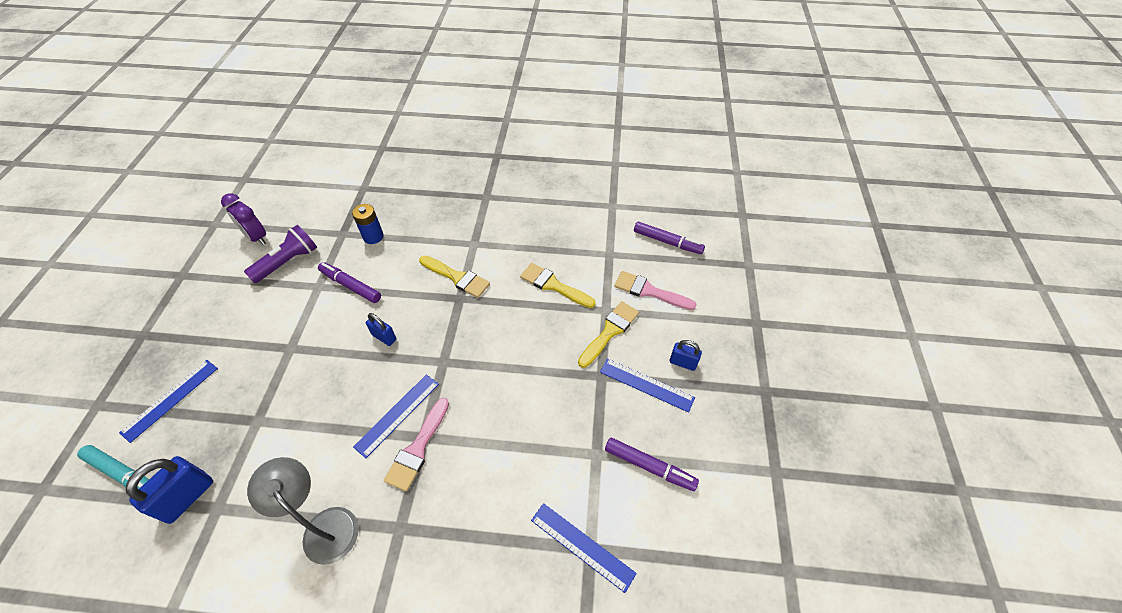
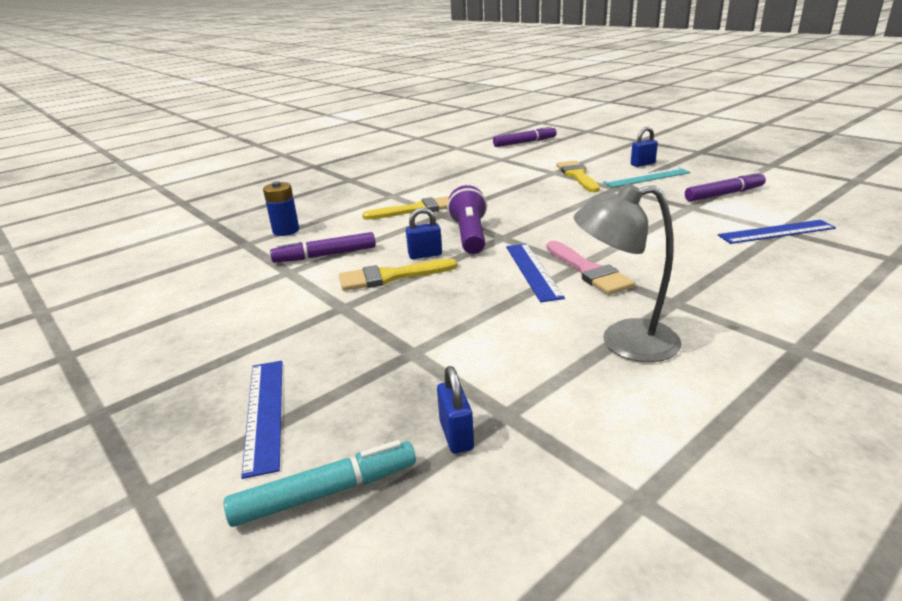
camera: 45 degrees left, 25 degrees down
(187, 497) = (456, 435): blue padlock -> blue padlock, size x0.60
(257, 237) = (134, 289): purple clock -> none
(288, 262) = (216, 280): purple flashlight -> purple flashlight (470, 235)
(553, 285) = (497, 181): yellow brush -> yellow brush (390, 276)
(646, 385) = (646, 178): blue ruler -> turquoise ruler
(649, 291) = (560, 157): pink brush -> none

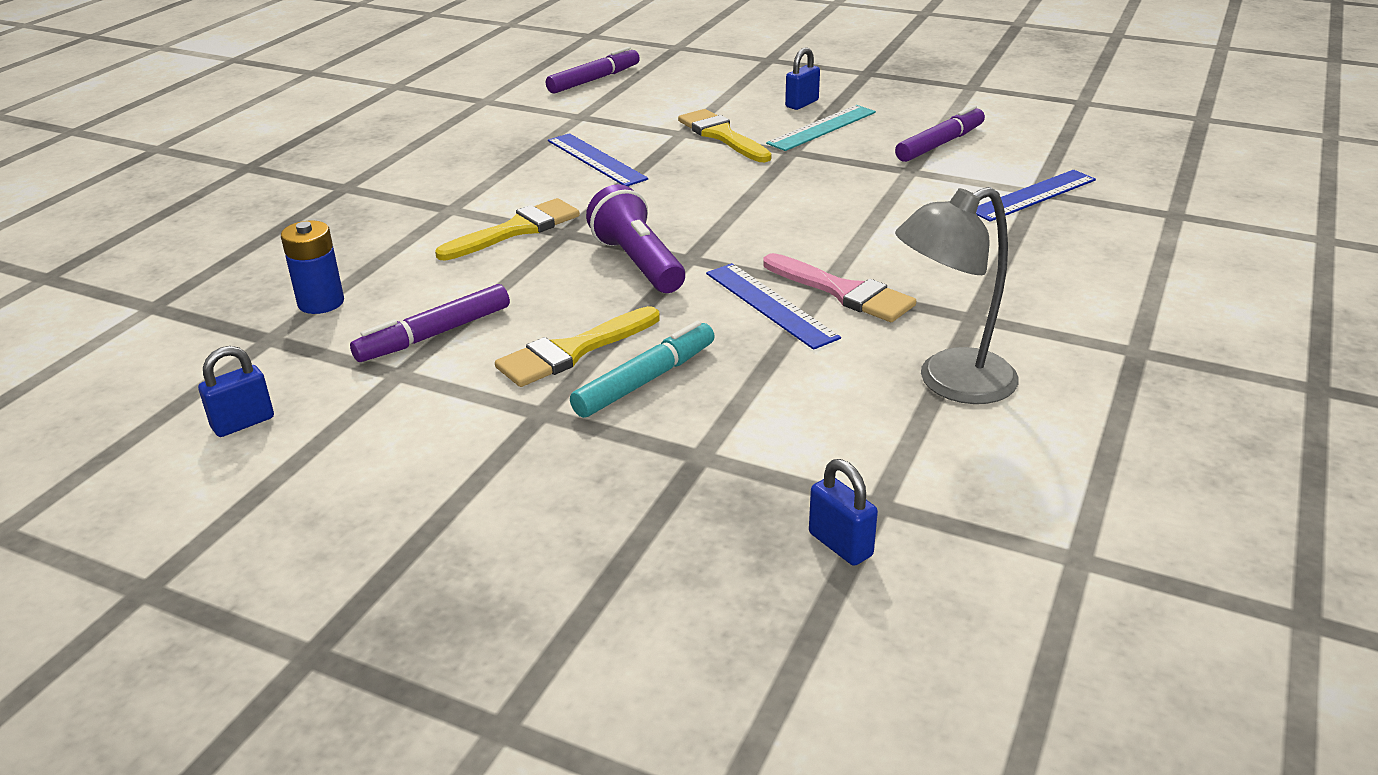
camera: 25 degrees left, 5 degrees up
(264, 413) = (569, 584): blue ruler -> blue ruler (596, 159)
(325, 492) = (740, 652): turquoise marker -> turquoise marker (645, 380)
(425, 255) = (596, 306): blue padlock -> blue padlock (243, 423)

